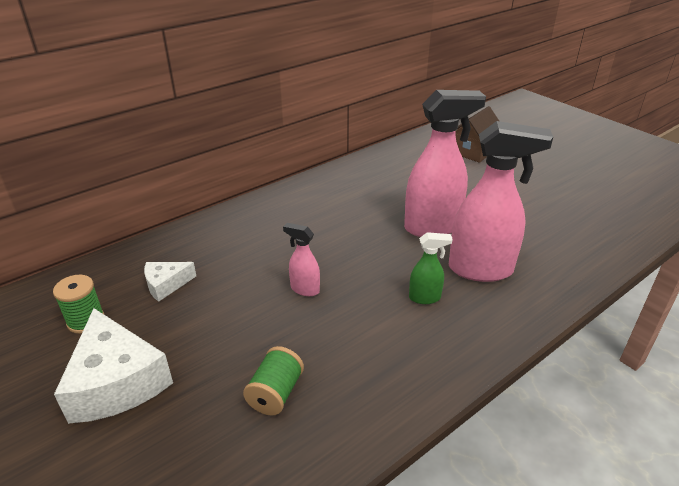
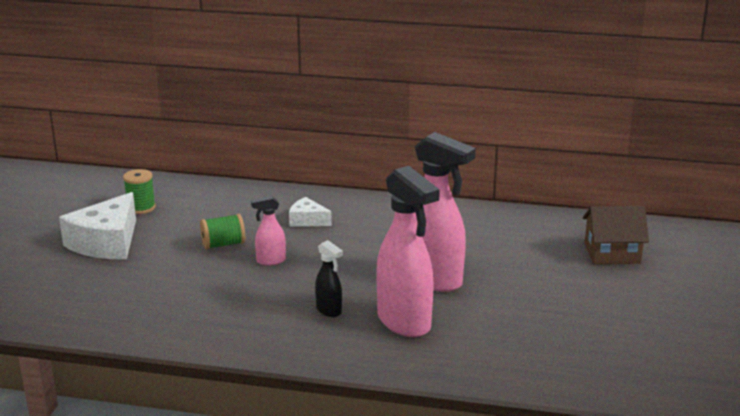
camera: 50 degrees right, 10 degrees down
(166, 285) = (206, 213): white cheese -> white cheese (307, 220)
(275, 393) = (158, 294): green spool -> green spool (223, 244)
(304, 289) = (270, 261): pink spray bottle -> pink spray bottle turned 90 degrees counterclockwise
(425, 298) = (329, 311): green spray bottle -> black spray bottle

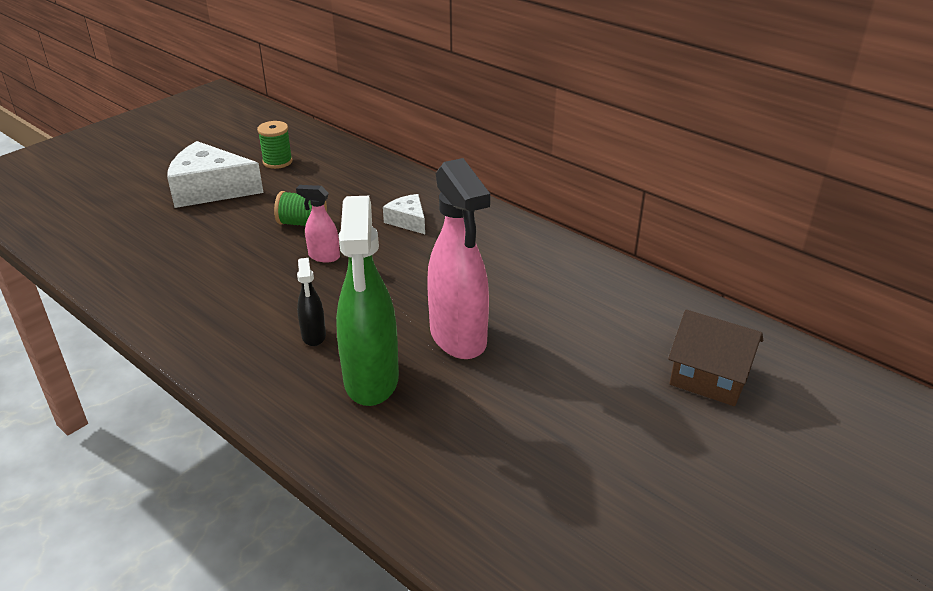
camera: 30 degrees right, 10 degrees up
(107, 242) = (210, 189): white cheese -> white cheese turned 45 degrees clockwise
(404, 322) = (371, 381): pink spray bottle -> green spray bottle

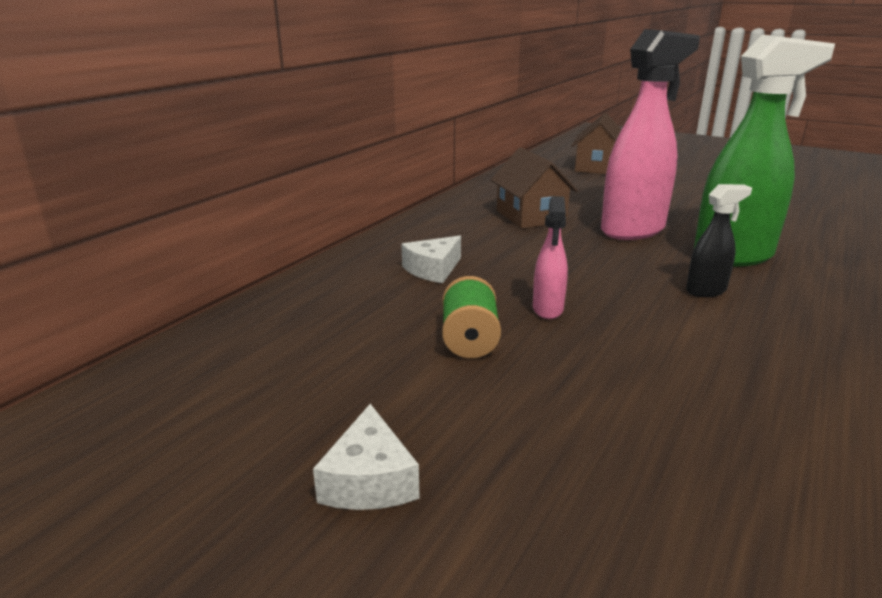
camera: 100 degrees left, 10 degrees down
(210, 189) = (369, 480): white cheese -> white cheese, size x0.52
(277, 162) = (236, 411): green spool -> none
(513, 283) = (530, 216): none -> brown house

